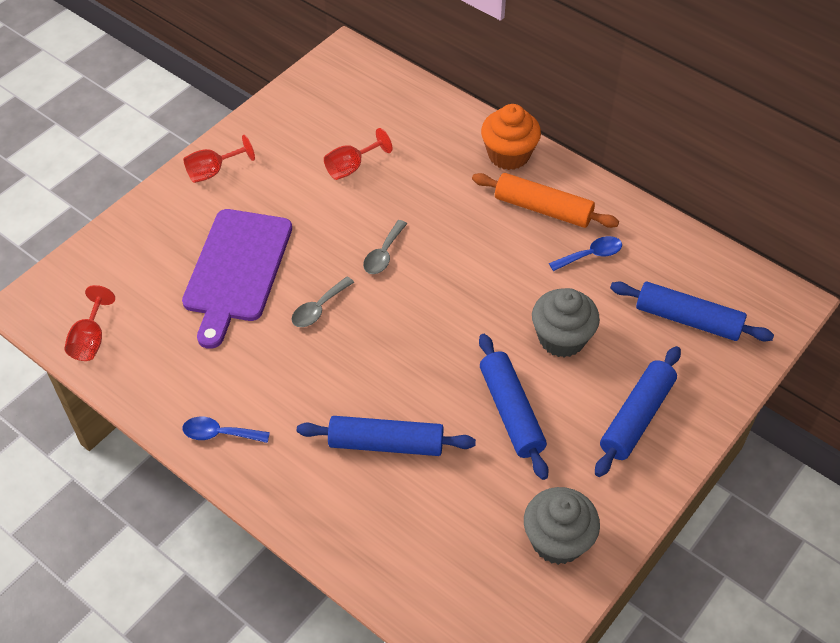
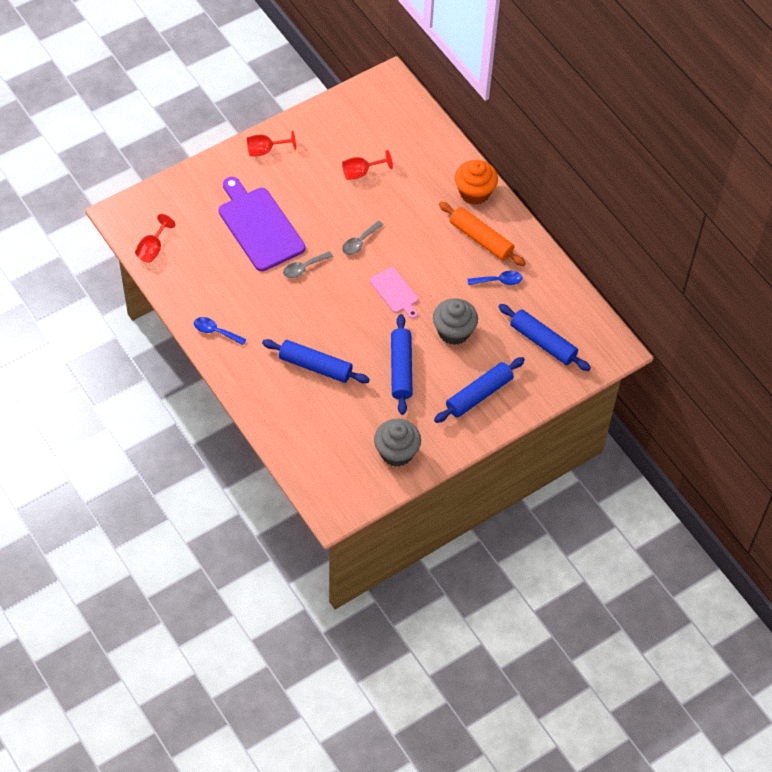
camera: 15 degrees right, 5 degrees up
(237, 269) = (259, 226): purple cutting board -> purple cutting board turned 120 degrees clockwise
(458, 307) = (395, 292): none -> pink cutting board

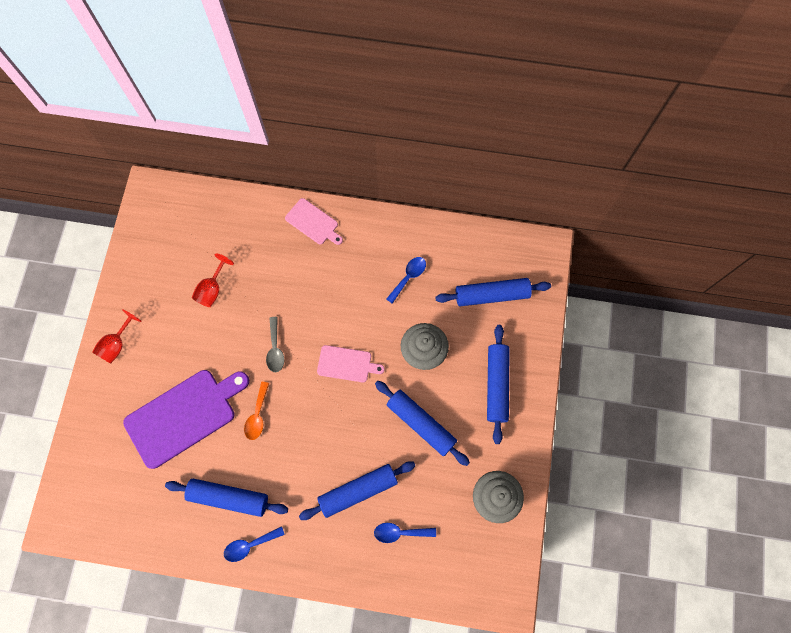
camera: 45 degrees left, 15 degrees up
(153, 249) = (119, 526): red goblet -> none
(233, 295) = (229, 497): none -> blue rolling pin
(259, 226) = (184, 416): purple cutting board -> purple cutting board turned 135 degrees clockwise
(304, 268) = (257, 415): grey spoon -> orange spoon
(313, 412) = (400, 532): none -> blue spoon
(474, 192) = (313, 222): orange cupcake -> pink cutting board
(481, 239) = (359, 256): orange rolling pin -> none

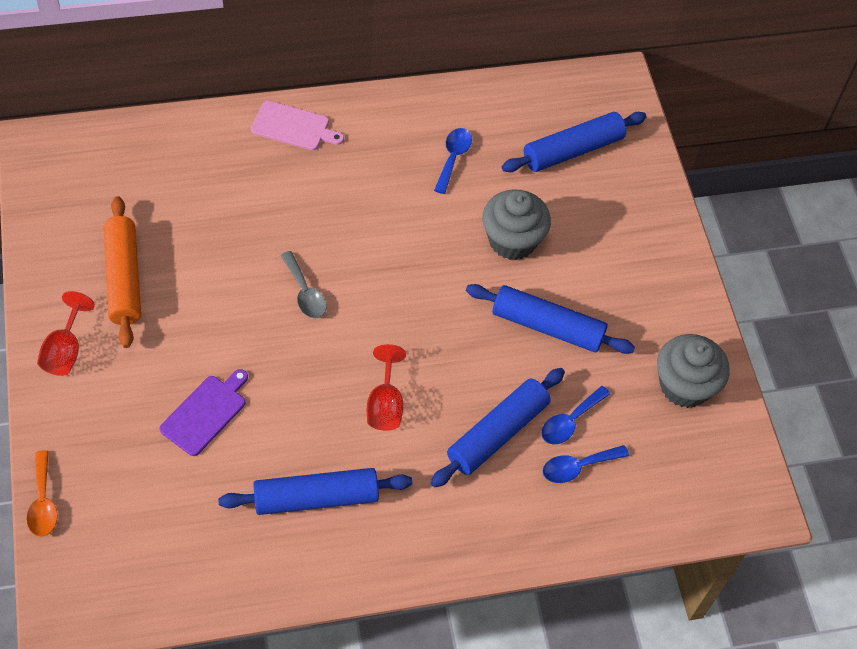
camera: 25 degrees left, 15 degrees down
(168, 304) = (124, 278): none -> orange rolling pin
(184, 416) = (205, 413): purple cutting board -> purple cutting board, size x0.53
(212, 289) = (182, 243): red goblet -> red goblet (385, 404)
(250, 545) = (373, 549): blue spoon -> blue spoon (570, 421)
(257, 415) = (314, 382): orange spoon -> orange spoon (43, 502)
(346, 364) = (413, 283): pink cutting board -> none
(496, 385) = (626, 252): blue rolling pin -> none

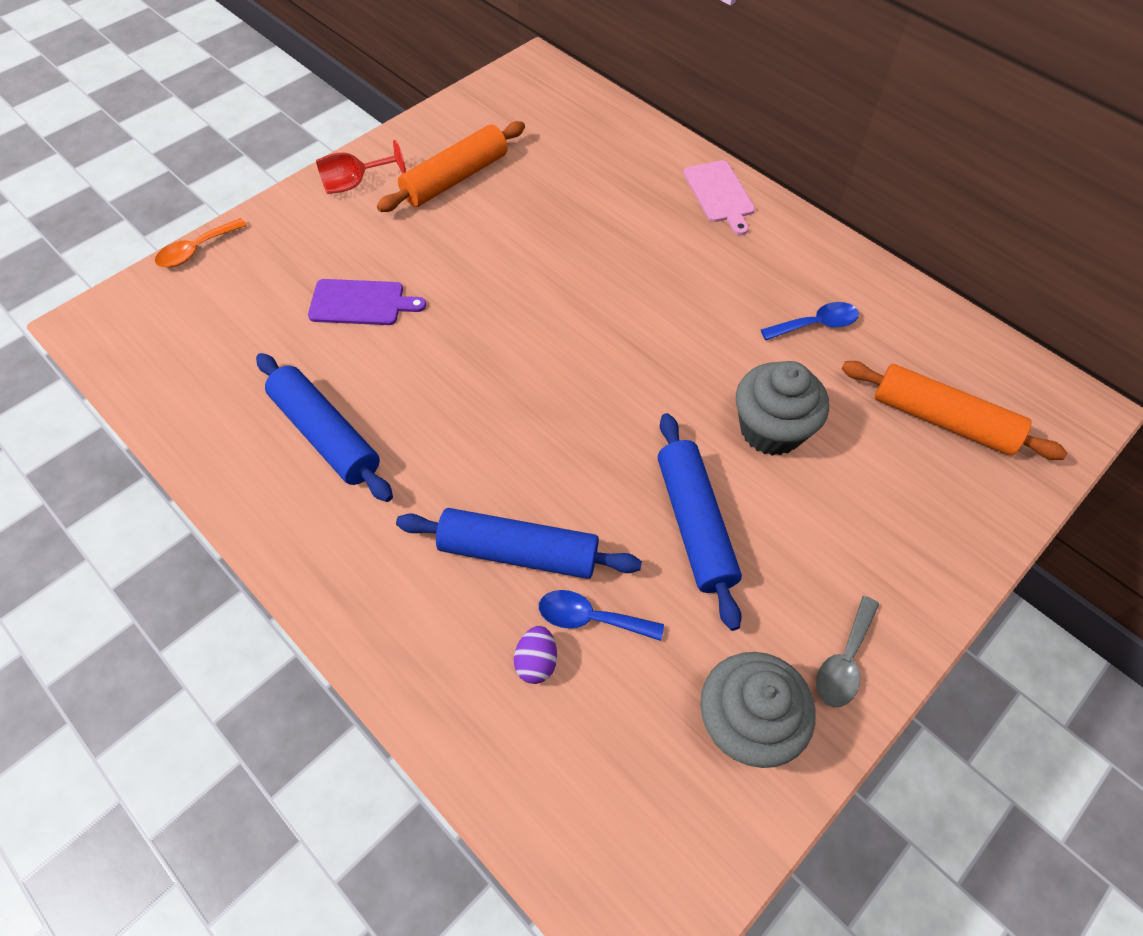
camera: 60 degrees right, 0 degrees up
(305, 293) = (549, 300): grey spoon -> grey spoon (844, 661)
(385, 404) = (475, 431): red goblet -> none
(572, 150) = (942, 420): blue rolling pin -> orange rolling pin
(578, 467) = (536, 662): blue spoon -> purple egg

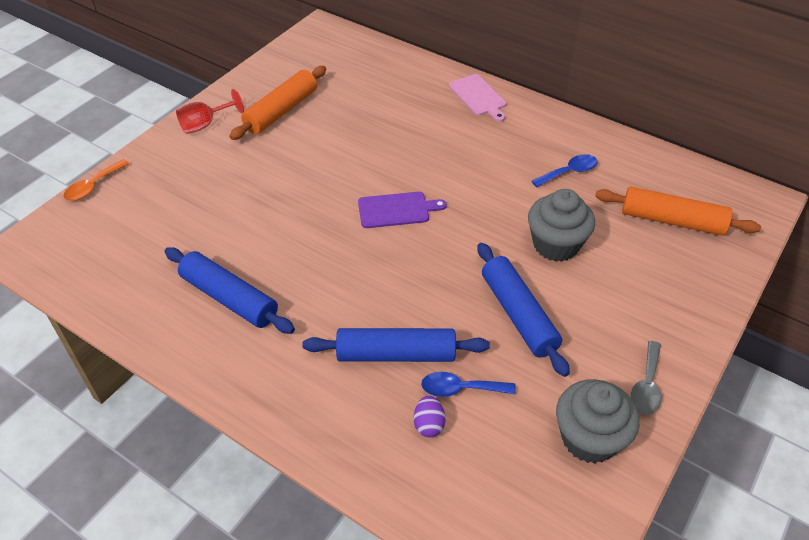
camera: 10 degrees left, 10 degrees down
(361, 303) = (232, 205): purple cutting board -> purple cutting board (396, 210)

